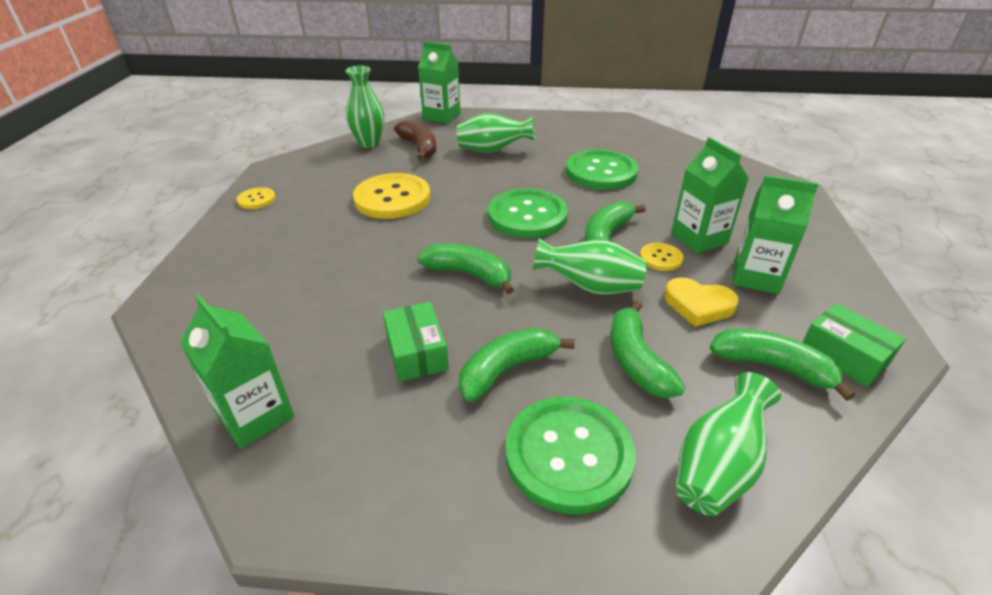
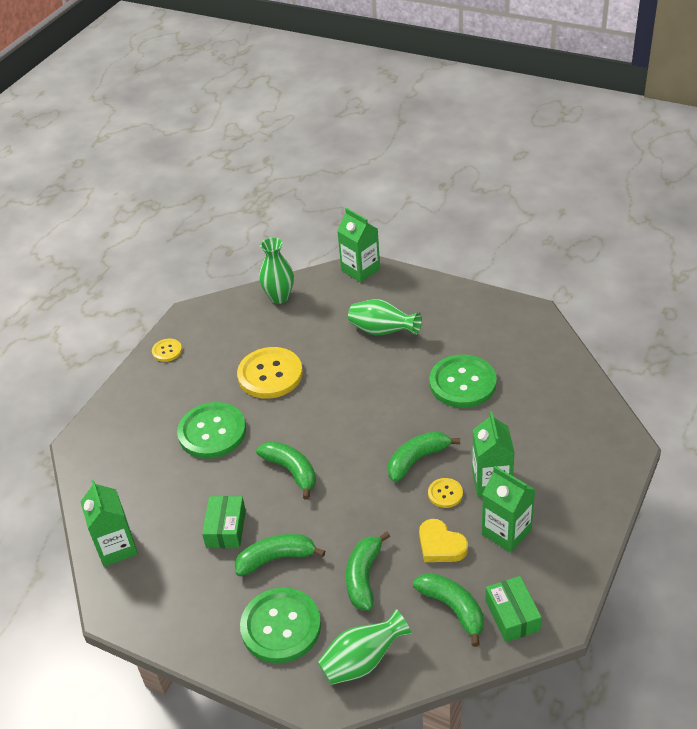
camera: 25 degrees right, 5 degrees up
(419, 147) = (320, 312): brown banana -> none
(527, 216) = (367, 421): green button -> green button (212, 432)
(589, 287) = (372, 507): green vase -> none

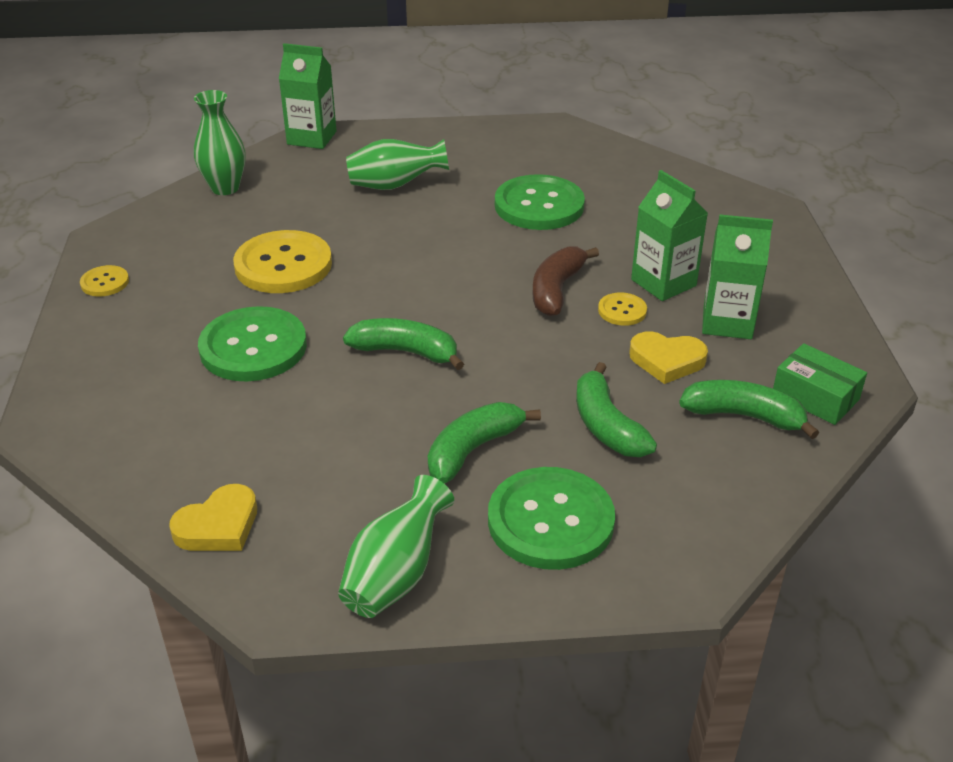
camera: 35 degrees left, 5 degrees down
(117, 547) = (218, 526): green carton -> yellow heart
(226, 529) = (370, 443): green box -> none
(362, 661) = (692, 513): green vase -> green vase (396, 575)
(417, 459) = (556, 290): green banana -> brown banana

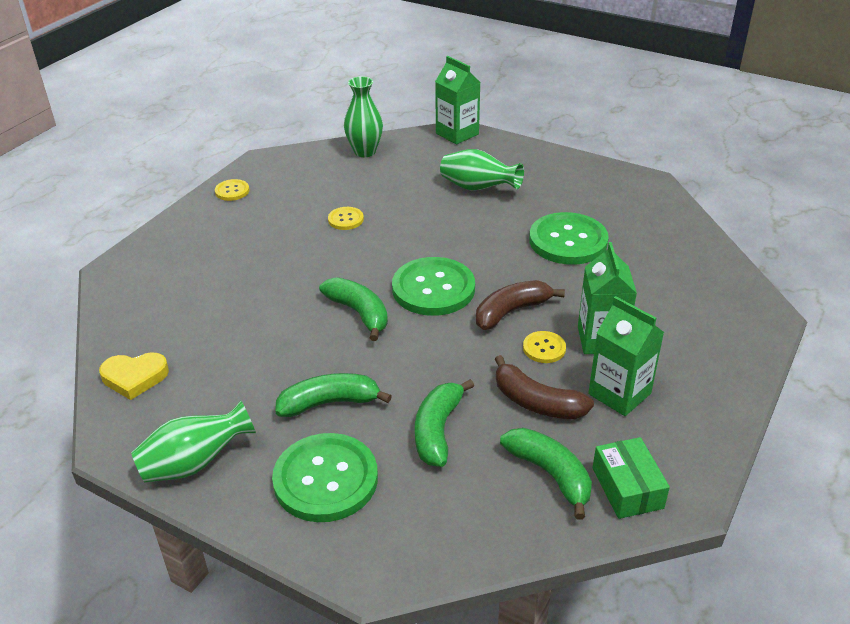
camera: 35 degrees right, 0 degrees up
(253, 347) = (270, 269): green button -> green button (433, 289)
(283, 265) = (345, 219): yellow button -> yellow button, size x0.48
(667, 361) = (536, 402): yellow heart -> brown banana

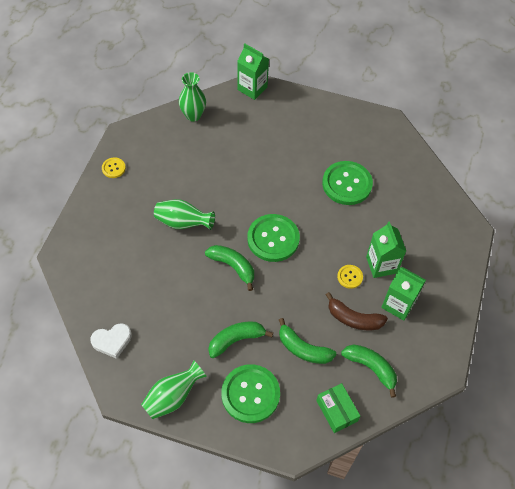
camera: 15 degrees left, 20 degrees up
(134, 377) = (112, 341): yellow heart -> white heart
(345, 219) = (200, 185): yellow button -> none
(437, 430) = (303, 349): green banana -> green banana turned 60 degrees counterclockwise
(478, 188) = (279, 142): green vase -> green vase (183, 223)
(511, 311) = (324, 250): brown banana -> none
(627, 488) = (413, 369): green box -> green box (336, 411)

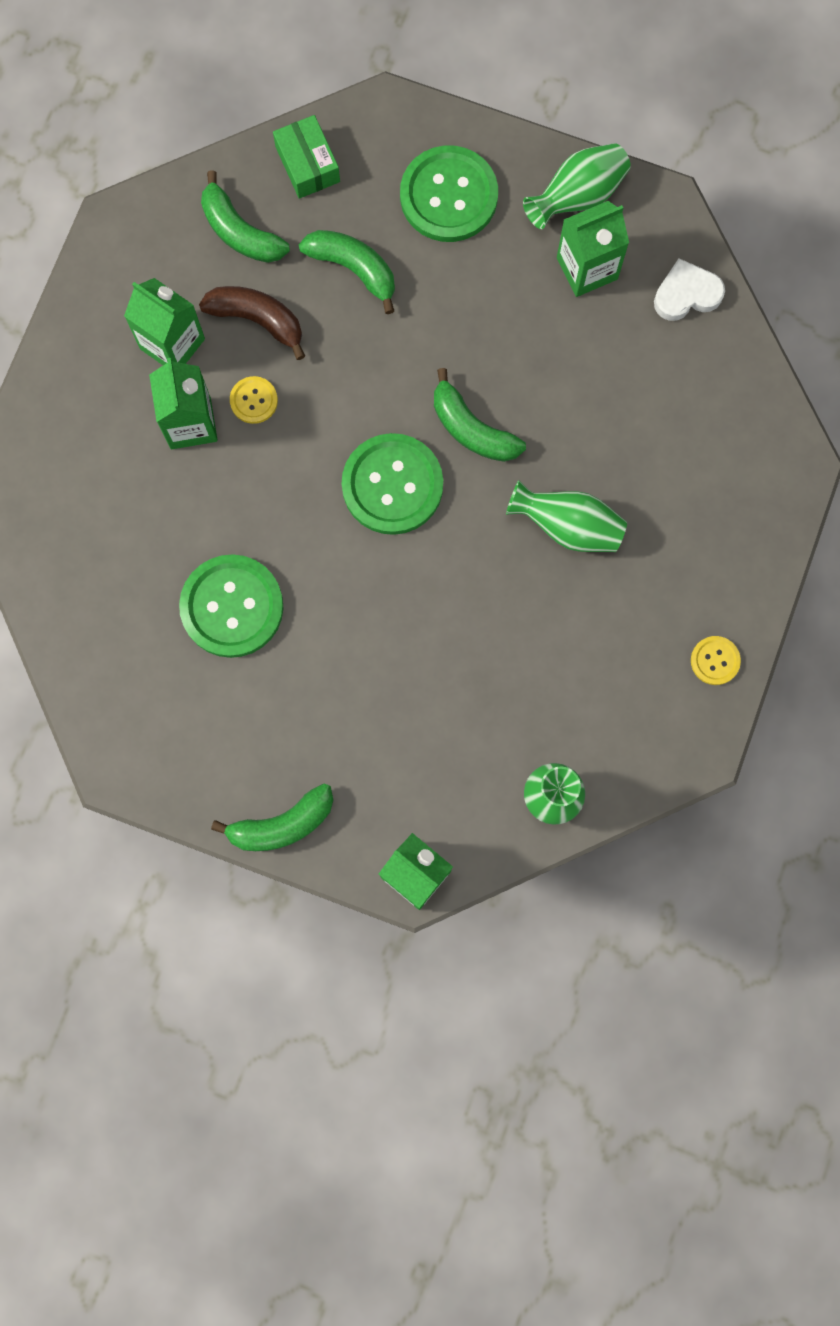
camera: 175 degrees left, 20 degrees up
(169, 354) = (587, 268): none -> green carton
(236, 340) = (470, 289): green banana -> green banana (282, 824)

